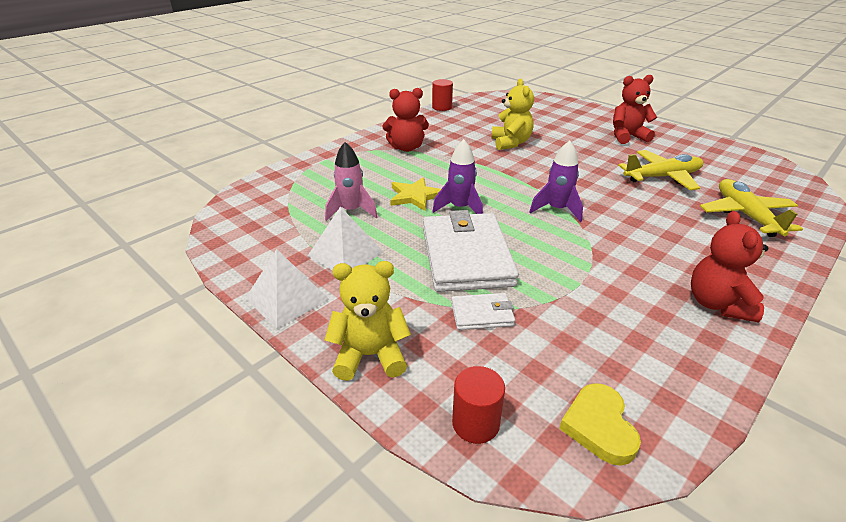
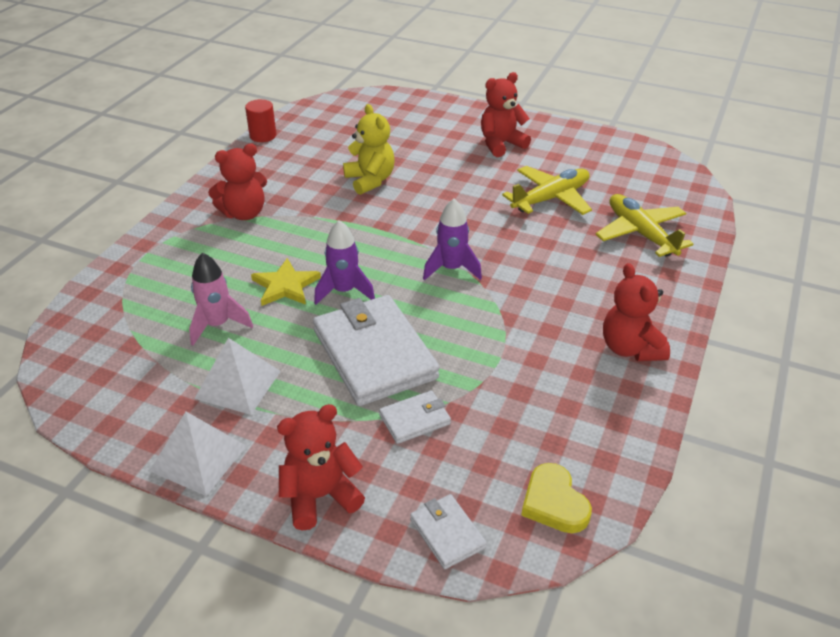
camera: 20 degrees left, 5 degrees up
(370, 355) = (320, 496): yellow teddy bear -> red teddy bear
(475, 423) = (447, 533): red cylinder -> white wallet

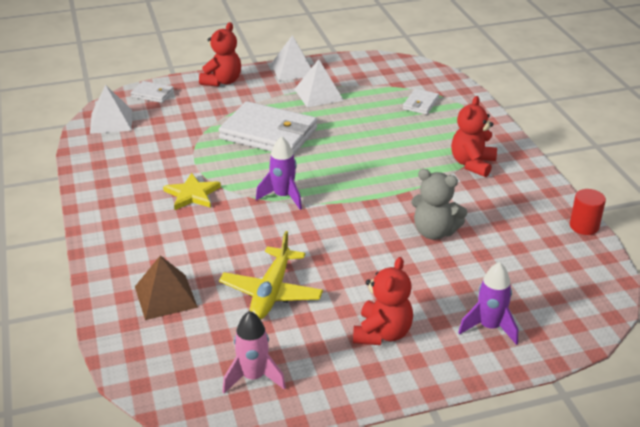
camera: 140 degrees right, 5 degrees down
(218, 325) = (372, 108): pink rocket -> pink rocket (253, 377)
(285, 286) = (369, 140): yellow star -> yellow star (192, 194)
(344, 291) = (331, 153): purple rocket -> purple rocket (489, 327)
(370, 180) = (434, 232): yellow teddy bear -> grey teddy bear
(415, 419) = (212, 119): white wallet -> white wallet (420, 104)
(554, 503) = (111, 121): yellow heart -> white pyramid
(630, 348) = (116, 203): red teddy bear -> none
(640, 233) = (165, 296): yellow plane -> brown pyramid

